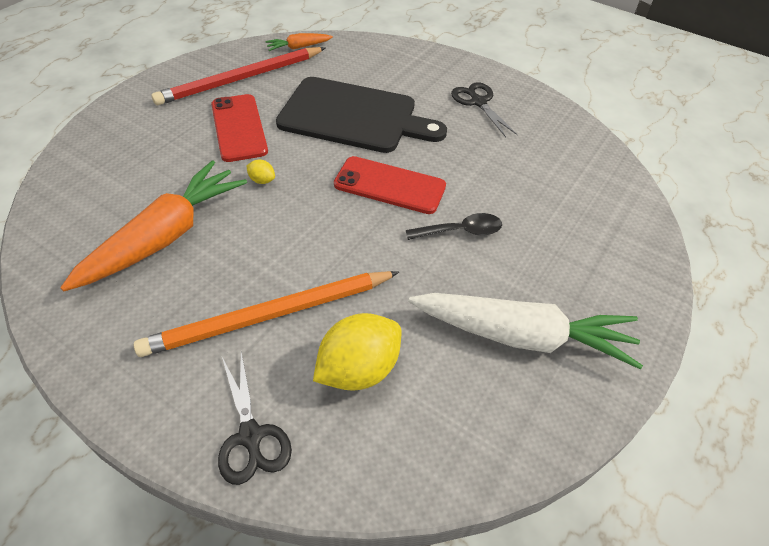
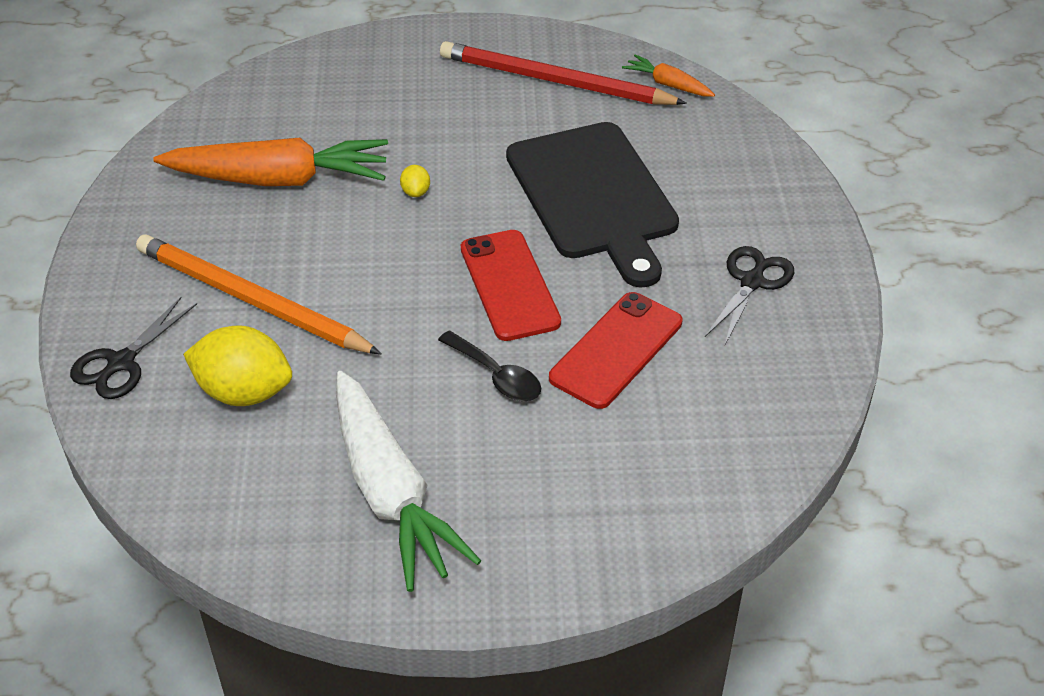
camera: 55 degrees right, 5 degrees down
(239, 128) = (474, 129): red phone -> red phone (616, 350)

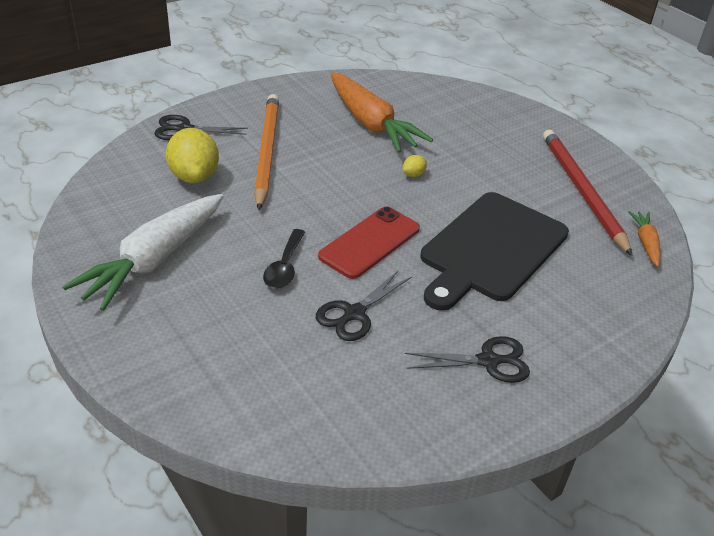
camera: 55 degrees right, 5 degrees down
(616, 350) = (354, 313): red phone -> black scissors

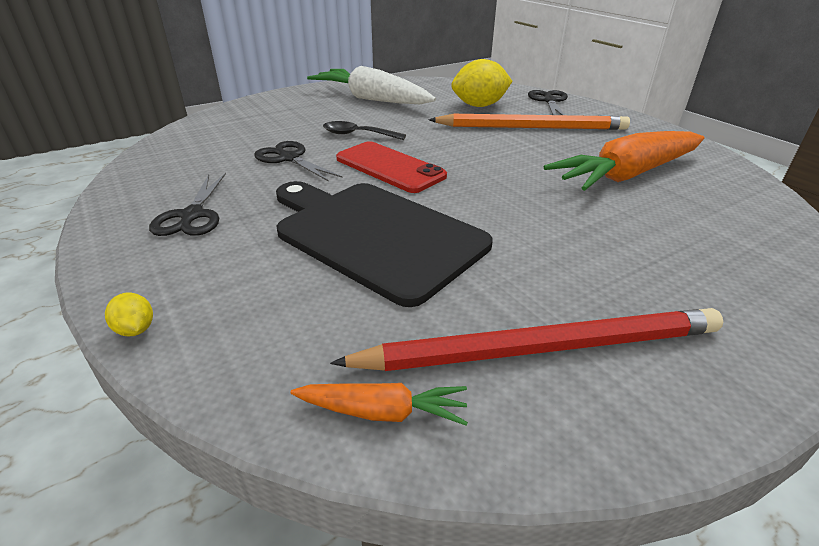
camera: 95 degrees right, 5 degrees down
(413, 174) = (524, 195): yellow lemon -> yellow lemon (136, 329)

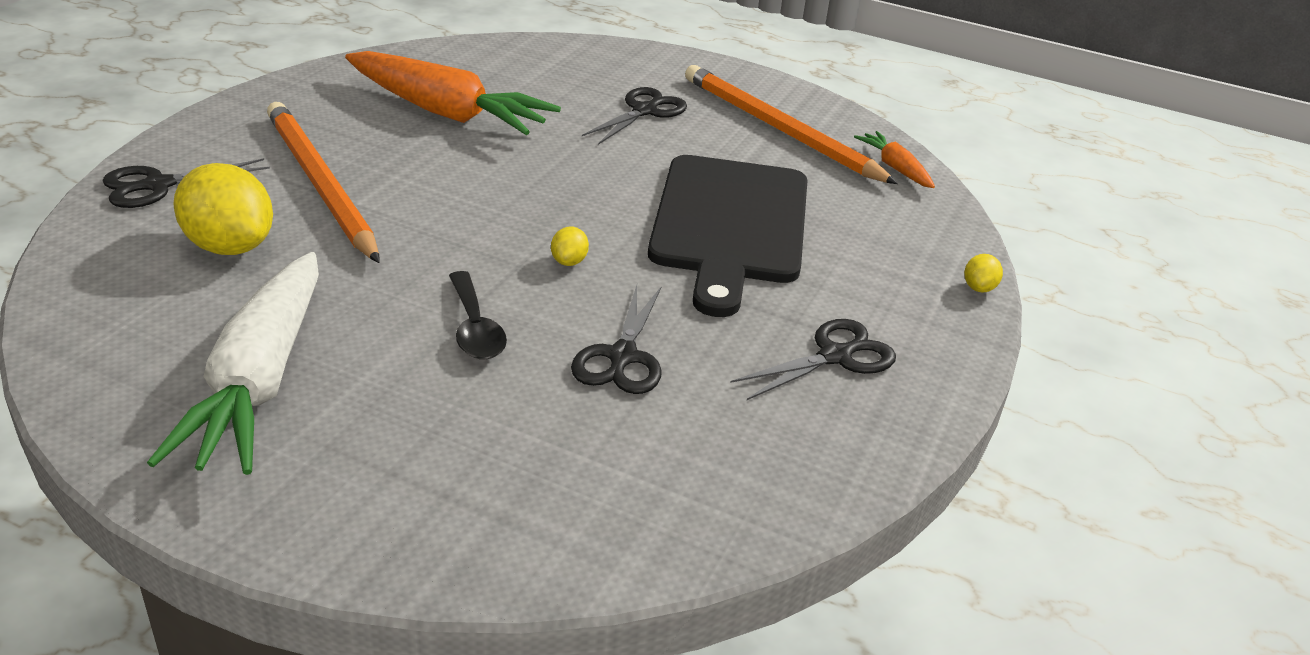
camera: 125 degrees left, 0 degrees up
(390, 167) = (569, 261): red phone -> yellow lemon
(541, 348) = (779, 129): red pencil -> orange pencil
(615, 264) = (644, 111): none -> black scissors

